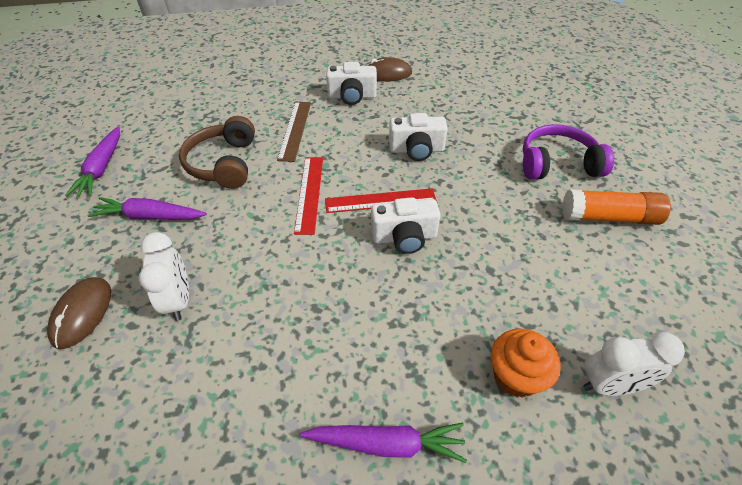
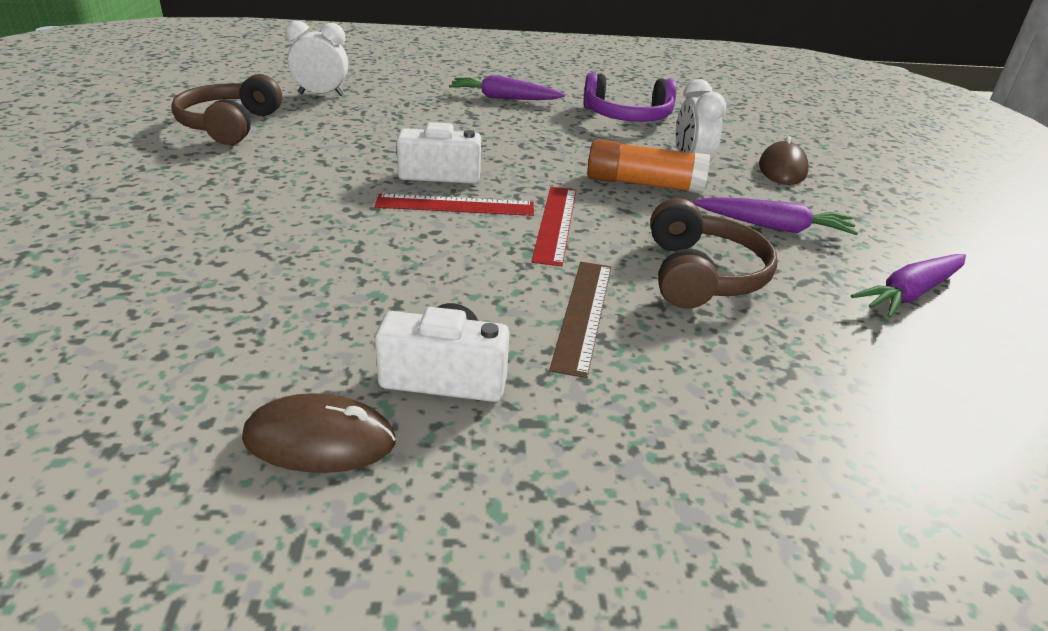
camera: 175 degrees left, 15 degrees down
(102, 168) = (910, 293): purple carrot -> purple carrot turned 135 degrees counterclockwise
(416, 150) = (364, 254): white camera -> none
(516, 376) = (391, 104): orange cupcake -> none
(557, 164) = (153, 210): purple headphones -> purple headphones (627, 117)
(609, 217) = (171, 159): orange glue stick -> orange glue stick (644, 184)
(625, 280) = (229, 125): none -> brown headphones

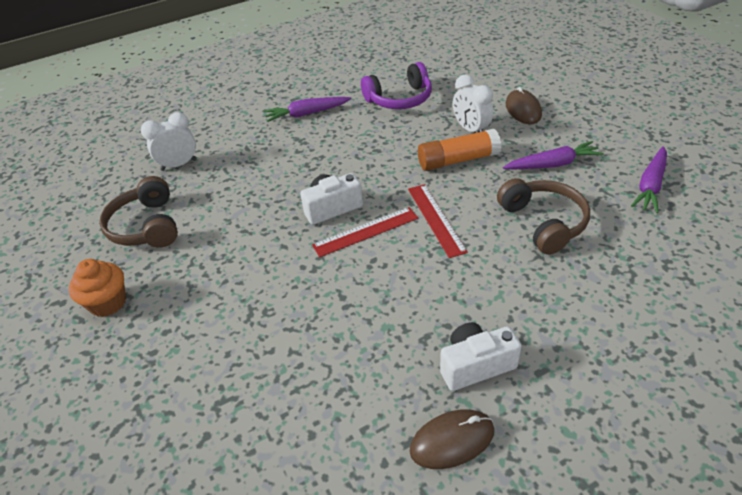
camera: 20 degrees left, 10 degrees up
(115, 165) = (108, 303): none -> orange cupcake
(583, 314) = (507, 284): brown ruler -> none

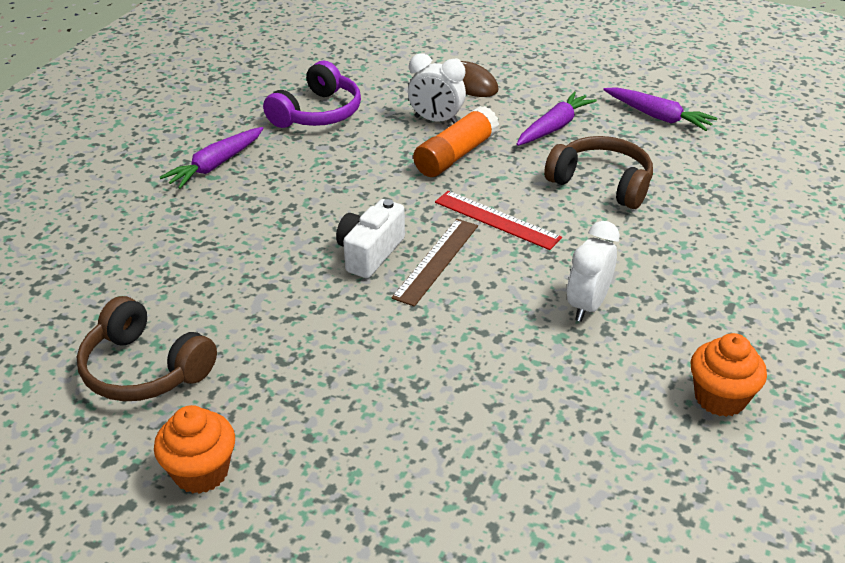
camera: 40 degrees left, 5 degrees down
(179, 165) = (100, 283): white clock -> white clock (587, 305)
(366, 231) = (436, 261): red ruler -> brown ruler
(452, 440) = (720, 398): brown mouse -> orange cupcake
(475, 365) = (674, 329): white camera -> none
(650, 185) = (658, 116): purple carrot -> purple carrot turned 45 degrees counterclockwise

